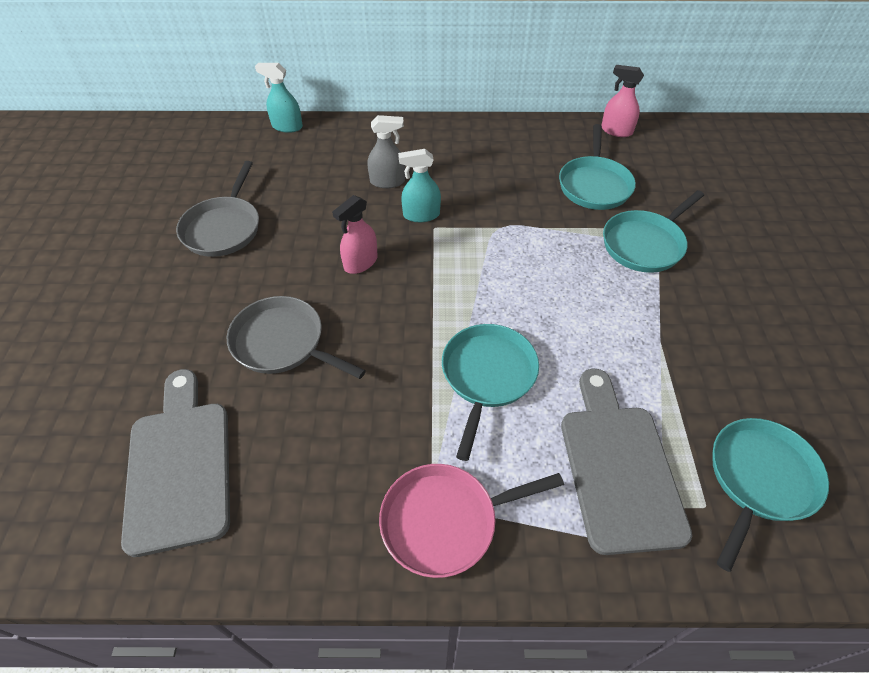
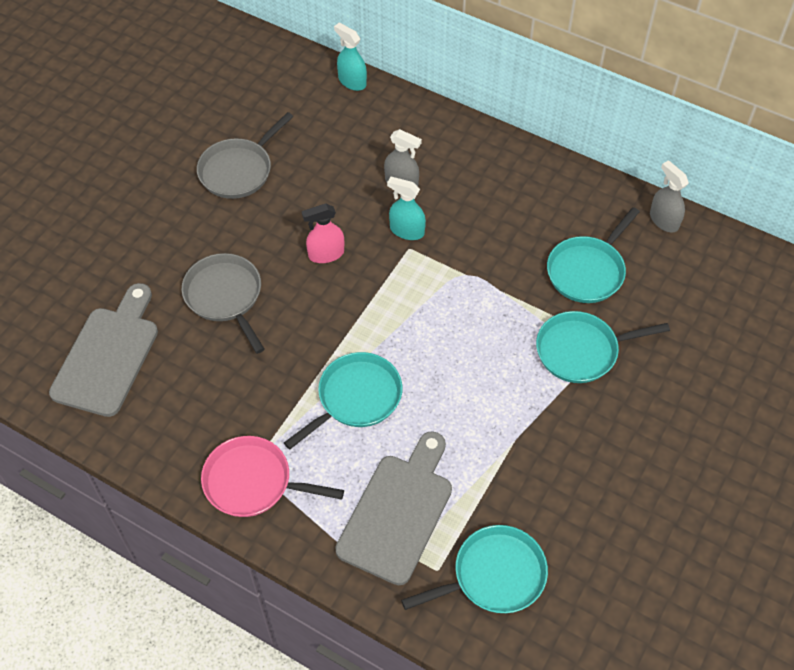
camera: 30 degrees right, 5 degrees up
(616, 131) = (664, 220): pink spray bottle -> grey spray bottle

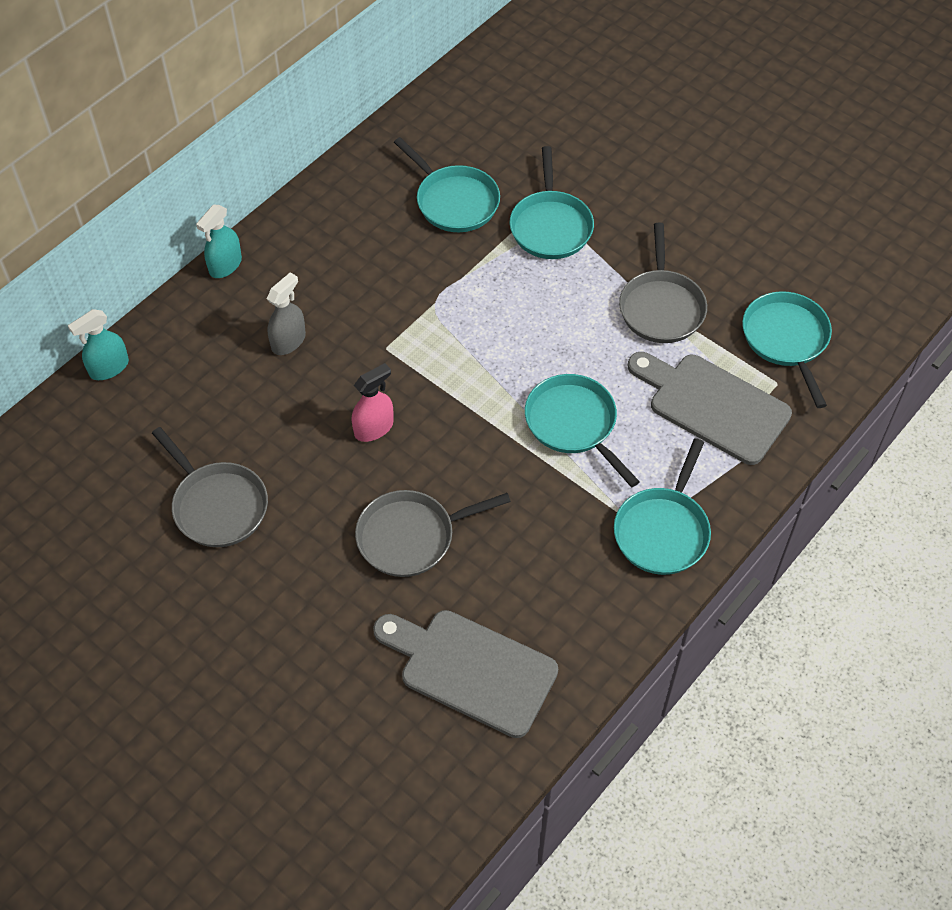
camera: 80 degrees left, 0 degrees up
(253, 482) = (663, 530): pink pan -> turquoise pan
(326, 254) = (374, 428): pink spray bottle -> pink spray bottle turned 120 degrees counterclockwise
(406, 231) = (360, 346): turquoise spray bottle -> turquoise spray bottle (225, 265)
(507, 456) = (661, 307): none -> grey pan
(664, 220) = (405, 128): grey spray bottle -> none

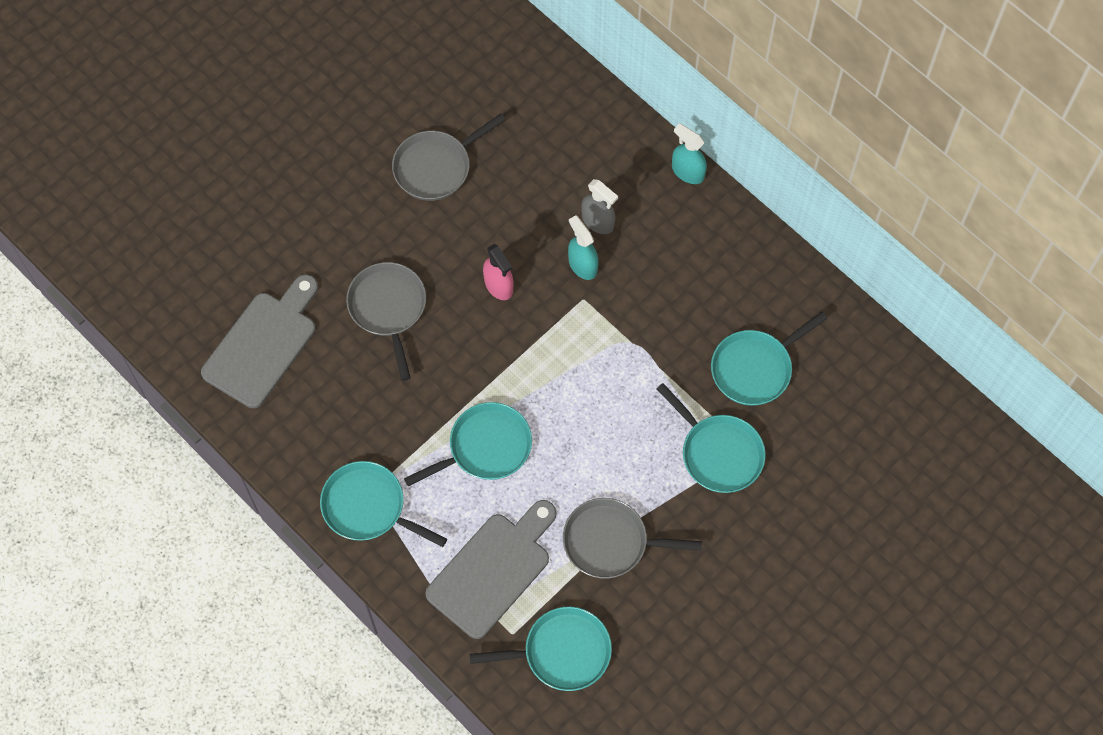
camera: 95 degrees right, 10 degrees up
(109, 368) = (581, 85): turquoise spray bottle -> turquoise spray bottle (582, 265)
(550, 226) = (718, 453): turquoise pan -> turquoise pan turned 135 degrees counterclockwise

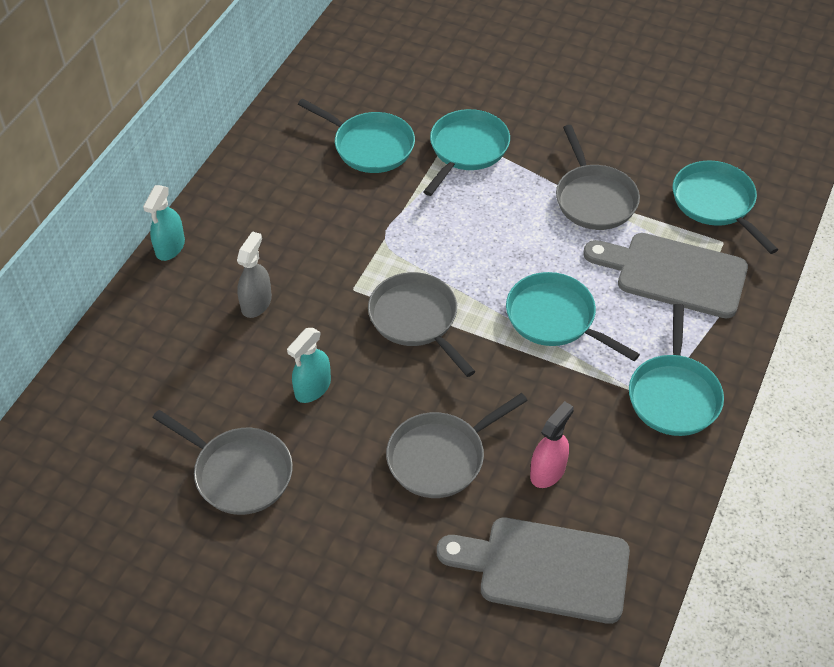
camera: 110 degrees left, 15 degrees down
(498, 285) = (368, 364): pink spray bottle -> pink spray bottle (548, 471)
(530, 337) = (416, 319): none -> grey pan
(582, 265) = (313, 301): turquoise spray bottle -> turquoise spray bottle (312, 388)

